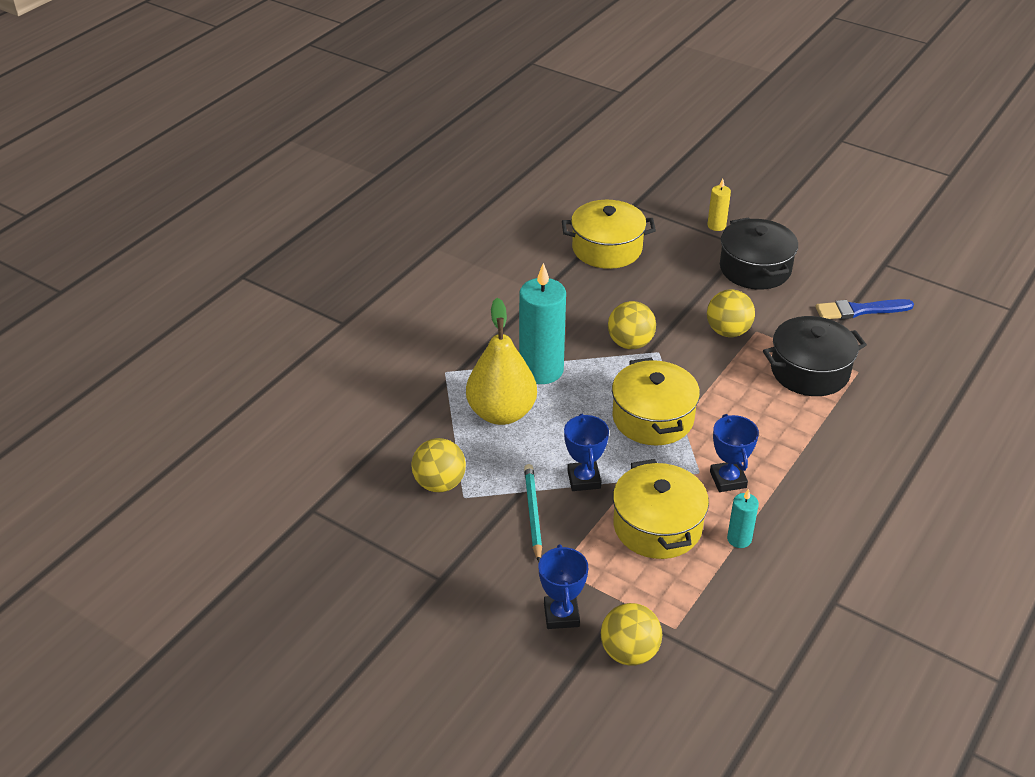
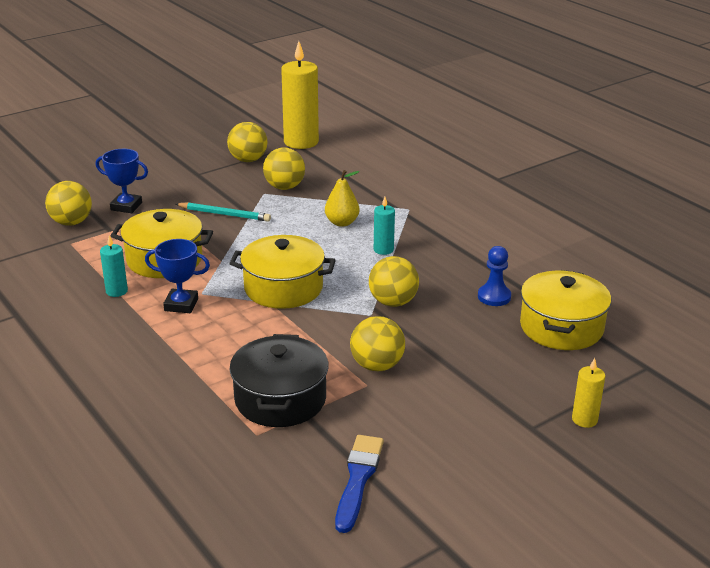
camera: 110 degrees right, 10 degrees down
(301, 508) = (301, 142): none -> yellow candle
(377, 543) = (248, 160): none -> yellow ball
(501, 413) = (342, 222): yellow pear -> yellow pear, size x0.57
(541, 370) = (383, 250): turquoise candle -> turquoise candle, size x0.48
(583, 288) = (494, 297): none -> blue pawn
(584, 479) = (240, 241): blue trophy -> none
(755, 269) = (481, 421): black pot -> none

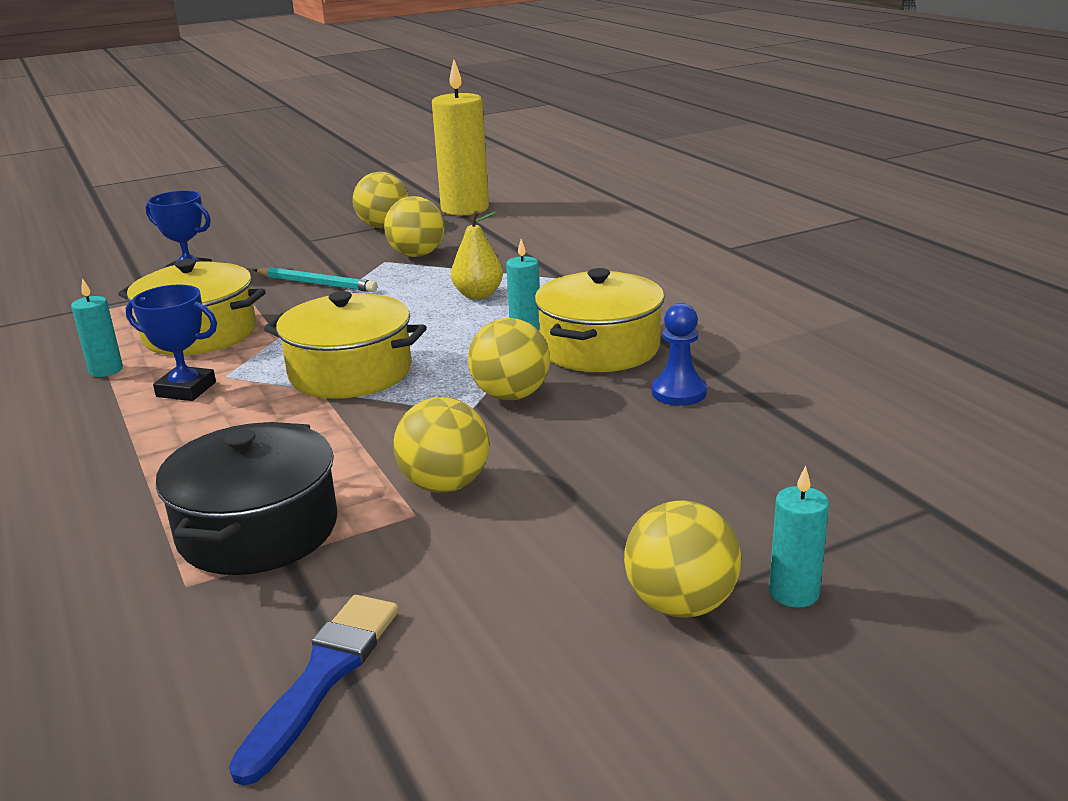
camera: 10 degrees right, 5 degrees down
(71, 222) = (104, 290): yellow ball -> yellow ball (681, 604)
(561, 327) = (782, 439): yellow pot -> yellow pot (599, 348)
(584, 419) = (794, 593): yellow candle -> turquoise candle

